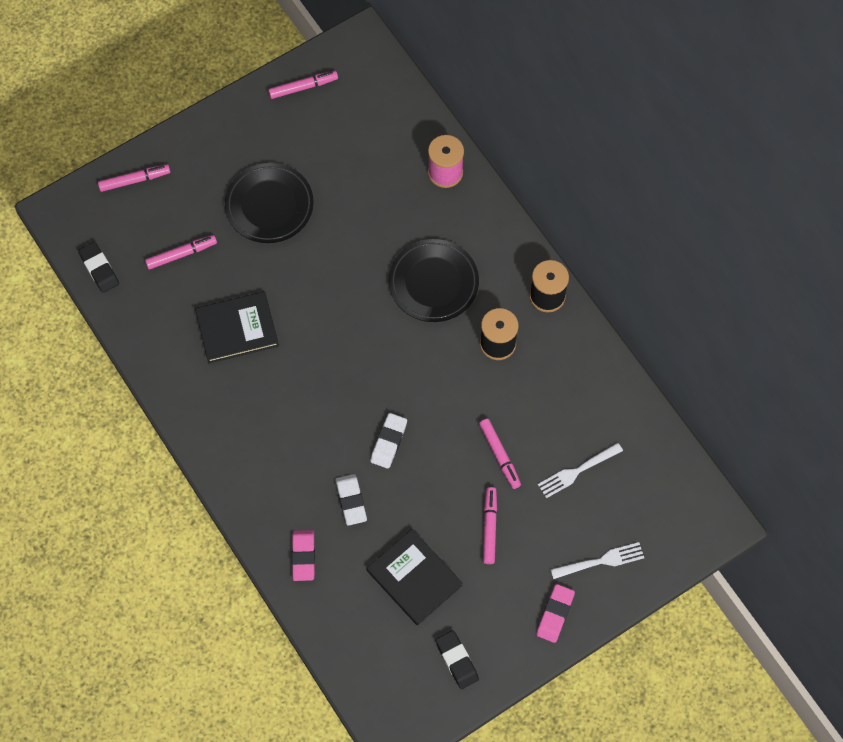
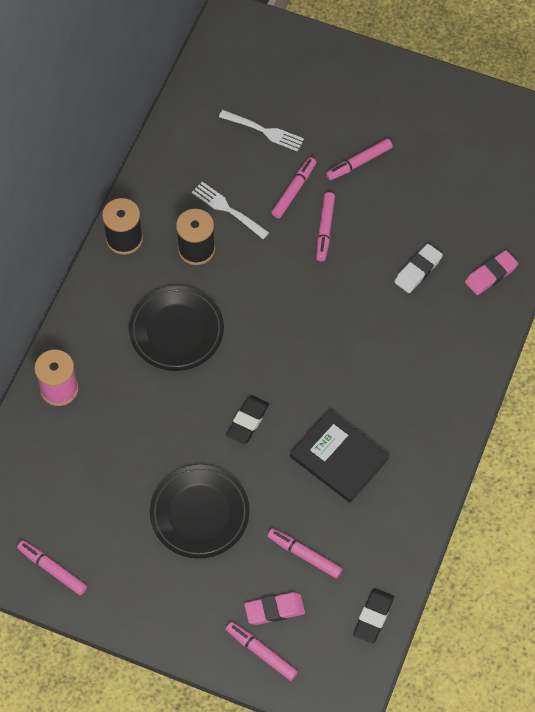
camera: 125 degrees left, 5 degrees down
(388, 442) = (346, 275): white eraser -> none
(414, 578) = (442, 188): black book -> none
(444, 454) = (325, 229): none -> pink marker
(456, 660) = (480, 123): black eraser -> black eraser (247, 421)
(555, 614) = (391, 82): pink eraser -> pink eraser (274, 610)
(600, 561) = (325, 76): white fork -> white fork (228, 209)

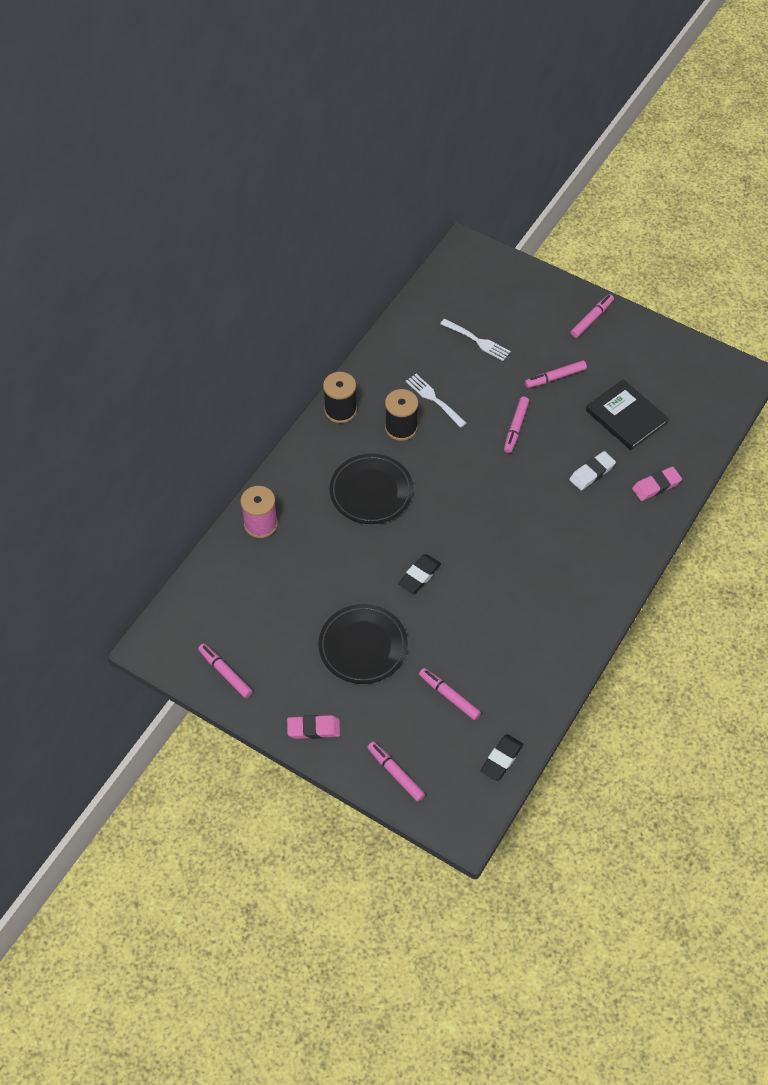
camera: 10 degrees right, 5 degrees down
(274, 610) = (414, 739): pink eraser -> pink eraser (313, 729)
(294, 190) = (494, 392): pink marker -> pink marker (591, 319)
(339, 458) = (495, 618): black book -> black book (626, 417)

